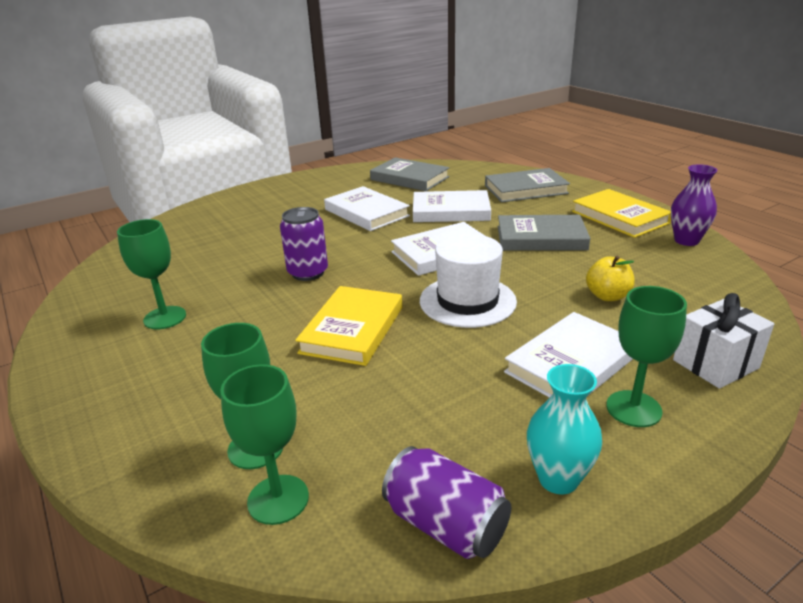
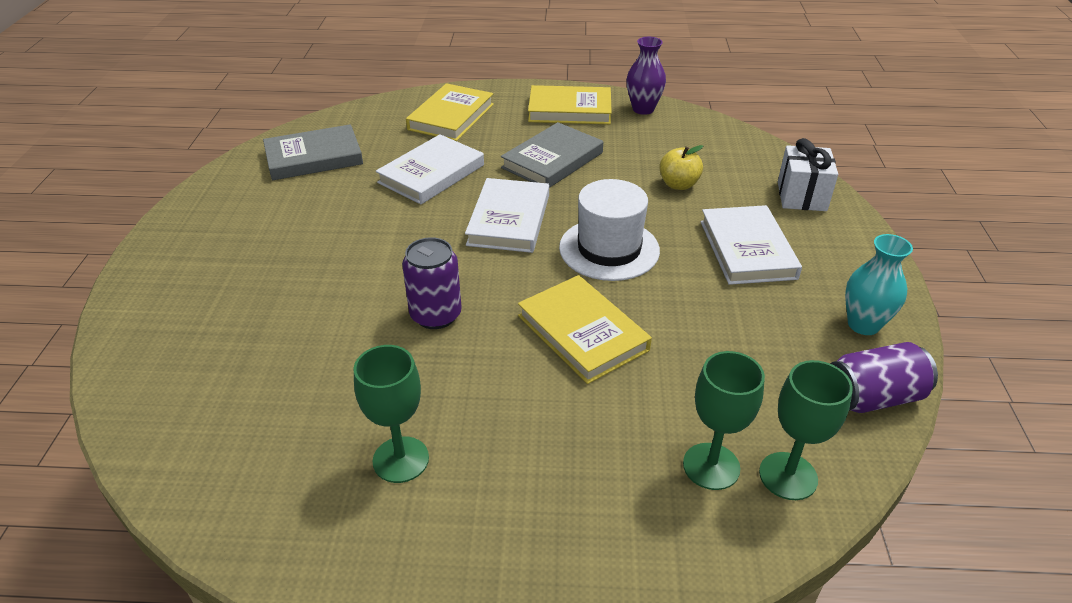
camera: 55 degrees left, 10 degrees up
(366, 213) = (353, 220): white book -> none
(525, 189) = (451, 117): grey book -> yellow book
(633, 409) = (819, 254): green goblet -> none

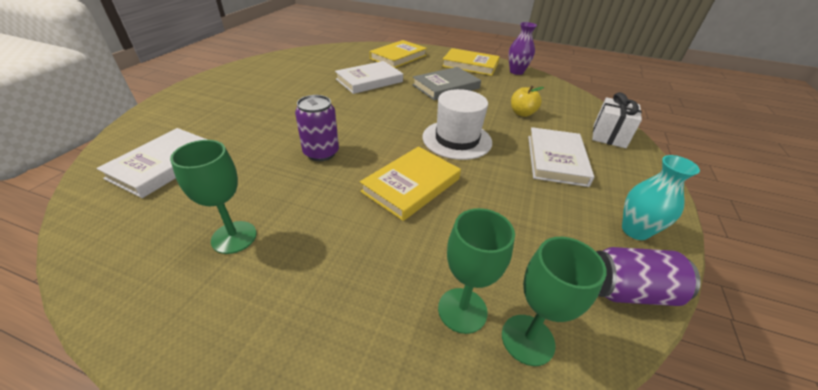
camera: 15 degrees right, 0 degrees up
(314, 157) = (310, 62): grey book -> none
(509, 220) = (401, 111): white book -> white book (164, 165)
(582, 333) = (411, 185): yellow book -> yellow book turned 60 degrees clockwise

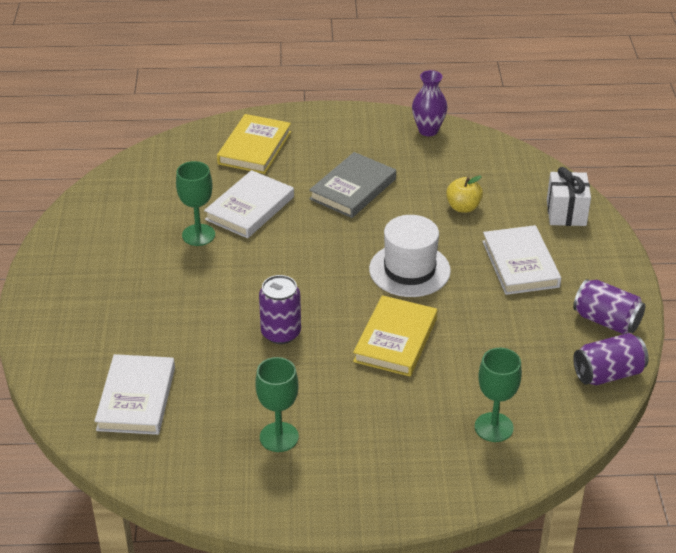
camera: 20 degrees left, 0 degrees up
(470, 65) = (361, 135): yellow book -> none
(527, 339) = (545, 430): green goblet -> green goblet (198, 235)
(635, 230) = (606, 321): turquoise vase -> purple can

